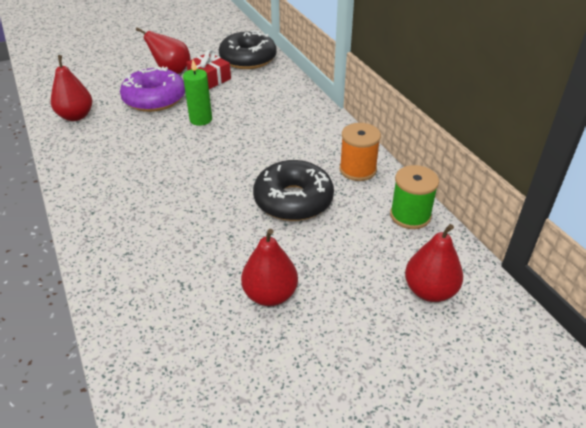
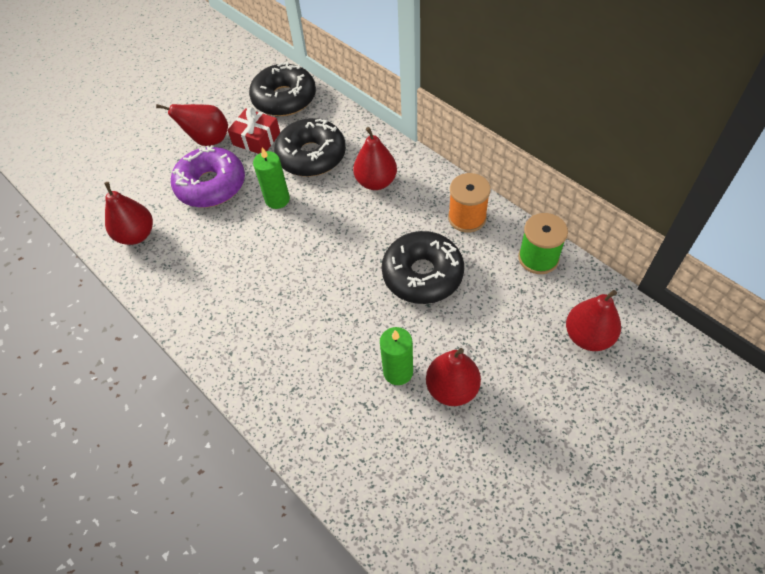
camera: 15 degrees left, 15 degrees up
(227, 267) = (398, 372): none -> green candle
(247, 98) = (311, 156): none -> black donut
(290, 127) = (376, 182): none -> red pear

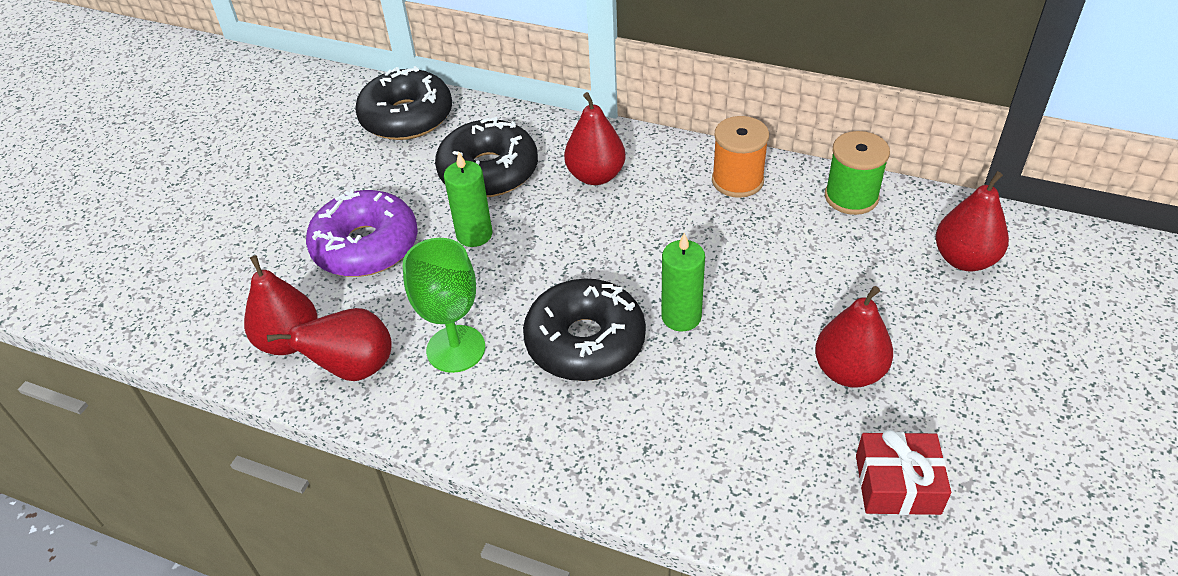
camera: 25 degrees left, 10 degrees down
(208, 140) = (326, 194): red pear -> red pear (354, 368)
(223, 276) = (456, 349): none -> green goblet
(256, 139) = (397, 173): red gift -> red gift (897, 484)
(398, 372) = (769, 377): green candle -> green candle (681, 317)
(422, 274) = (725, 259): black donut -> black donut (585, 342)

